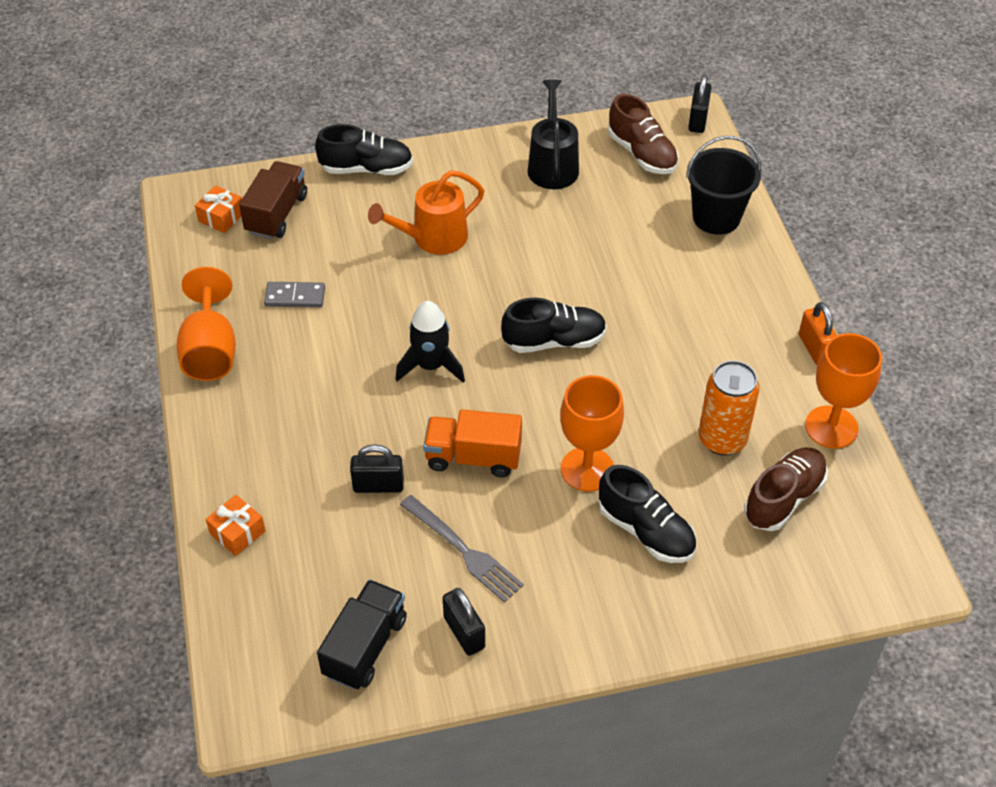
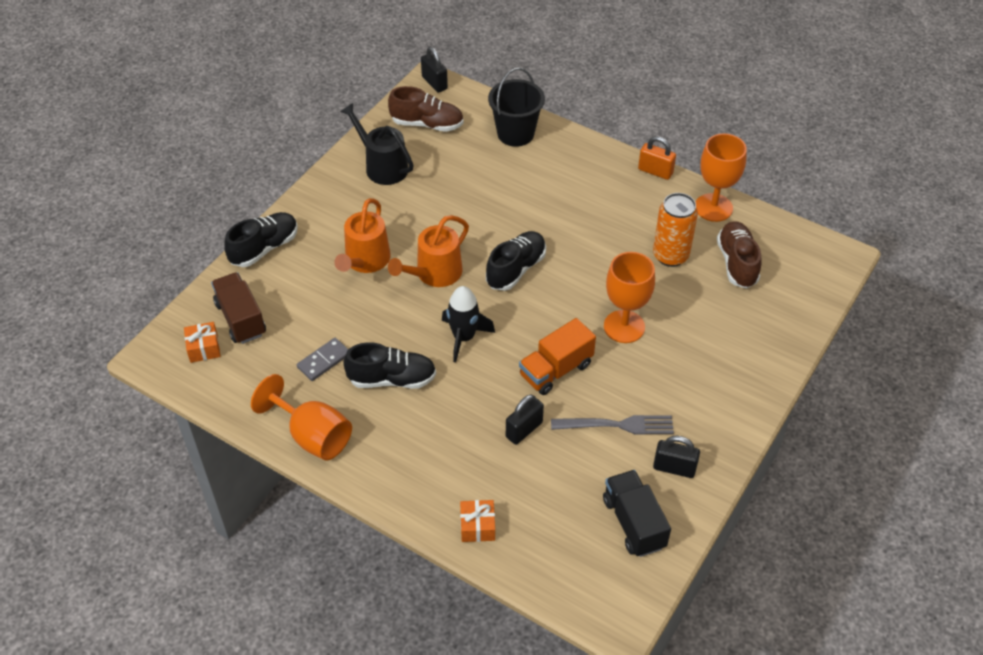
camera: 45 degrees left, 0 degrees up
(477, 291) = (434, 273): none -> orange watering can
(646, 531) = (694, 335): black shoe -> black shoe (392, 379)

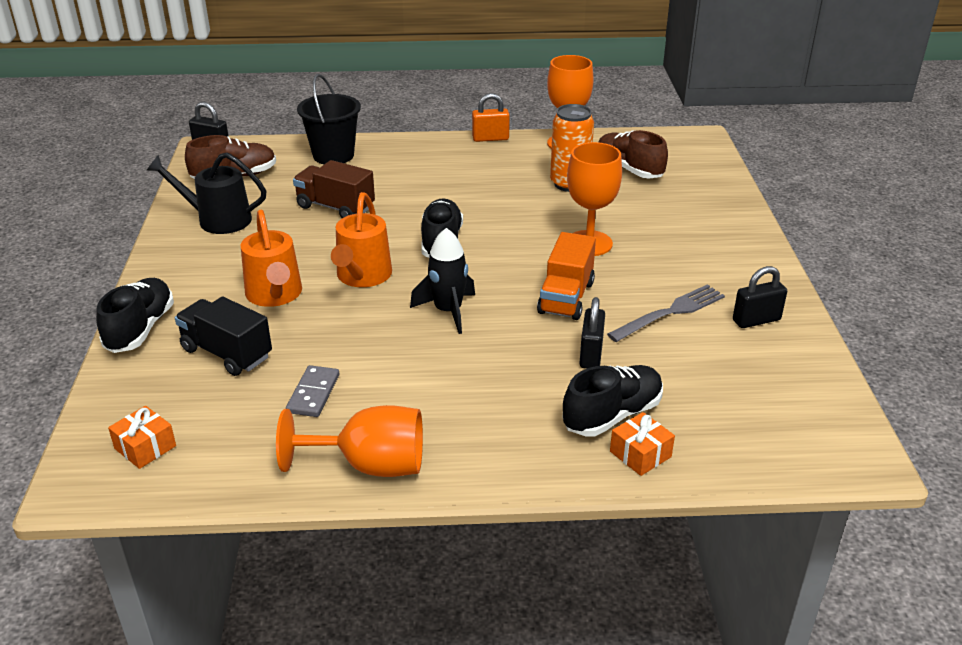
camera: 35 degrees left, 15 degrees down
(241, 319) = (170, 400): brown truck -> brown truck (335, 207)
(392, 379) = (409, 375): black shoe -> black shoe (612, 415)
(633, 523) = (776, 376): black truck -> black truck (226, 353)

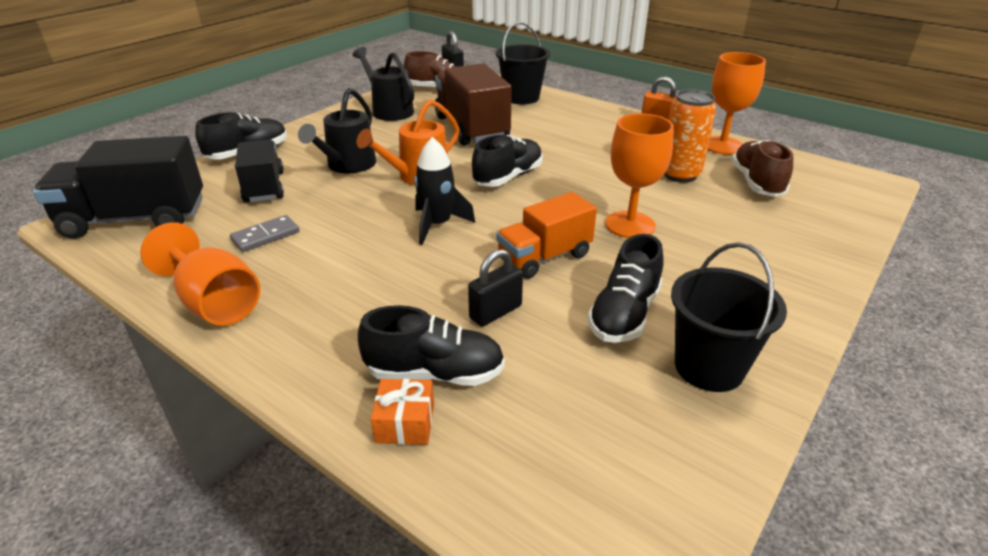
camera: 40 degrees right, 0 degrees up
(145, 447) = (135, 219): orange gift -> black truck
(275, 295) = (348, 165): orange watering can -> black watering can
(335, 207) = (471, 128): brown truck -> brown truck, size x1.54
(670, 312) = (624, 314): grey fork -> black shoe
(756, 320) = (709, 367): black padlock -> black bucket

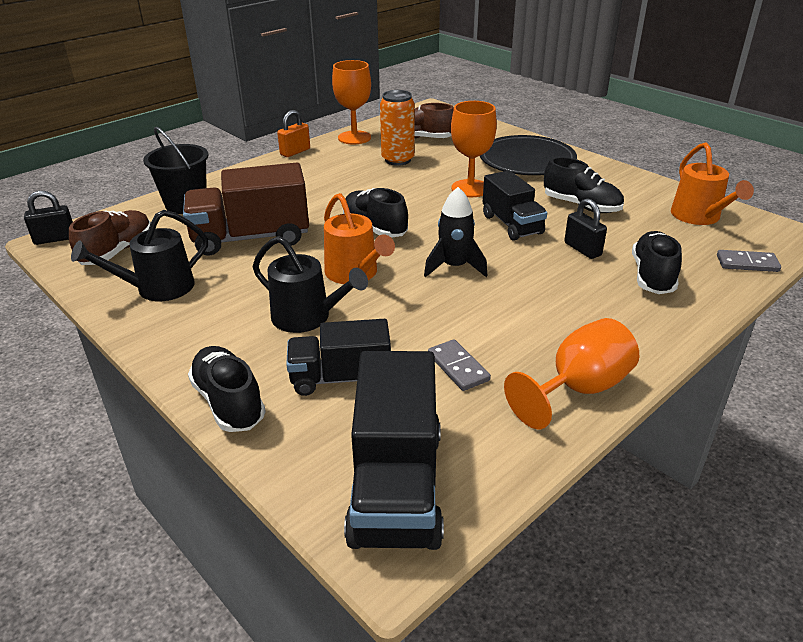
camera: 80 degrees left, 0 degrees up
(405, 423) = (702, 288): orange gift -> none
(489, 494) = (747, 263): none -> grey domino
(544, 257) = (512, 224): orange truck -> black truck
(646, 449) = (698, 217): none -> orange watering can
(709, 367) = (629, 190): black bucket -> none
(754, 265) = (527, 160): none -> black plate

